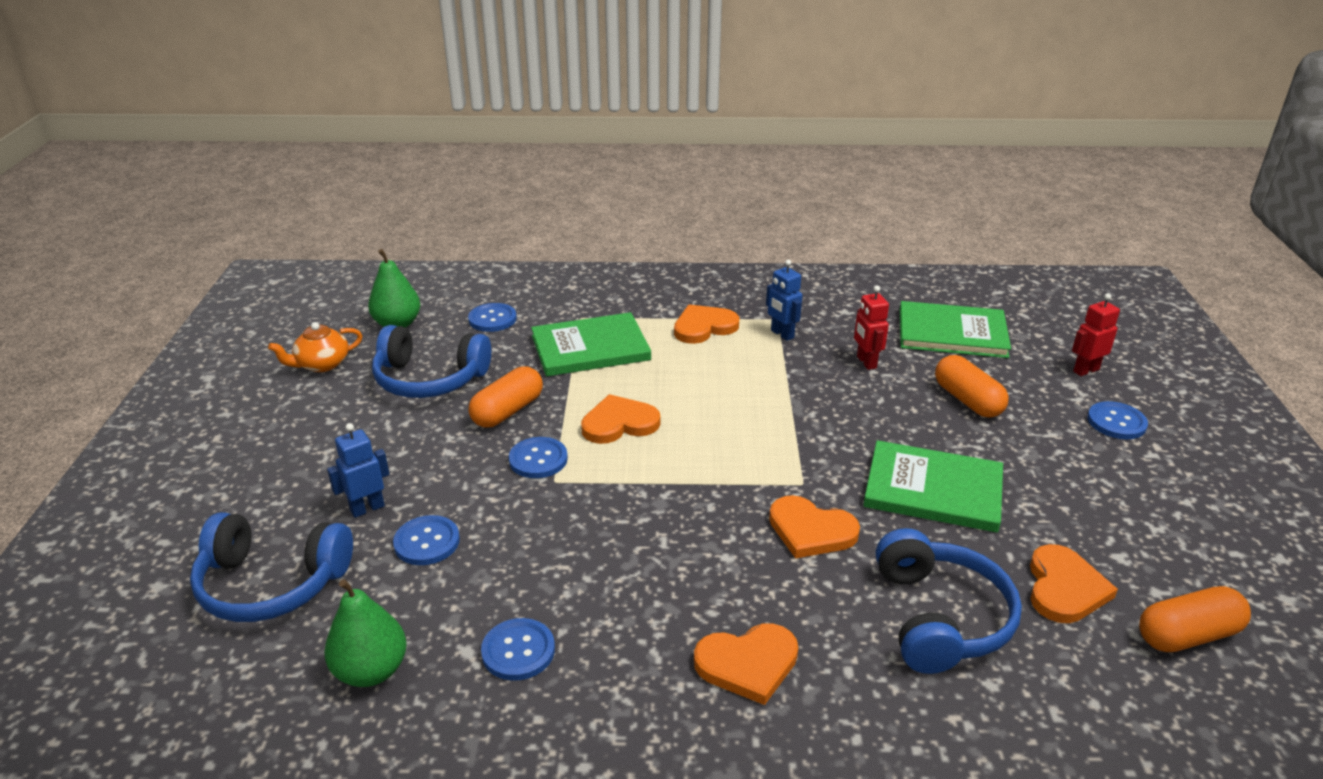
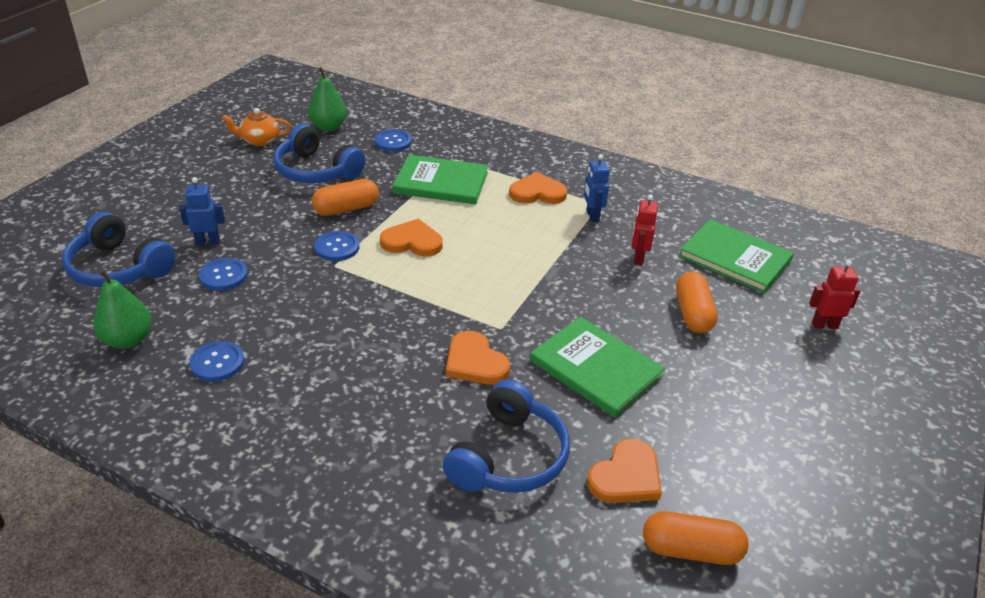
camera: 25 degrees right, 5 degrees up
(748, 664) = (348, 430): orange heart -> none
(1116, 422) = (807, 374): blue button -> none

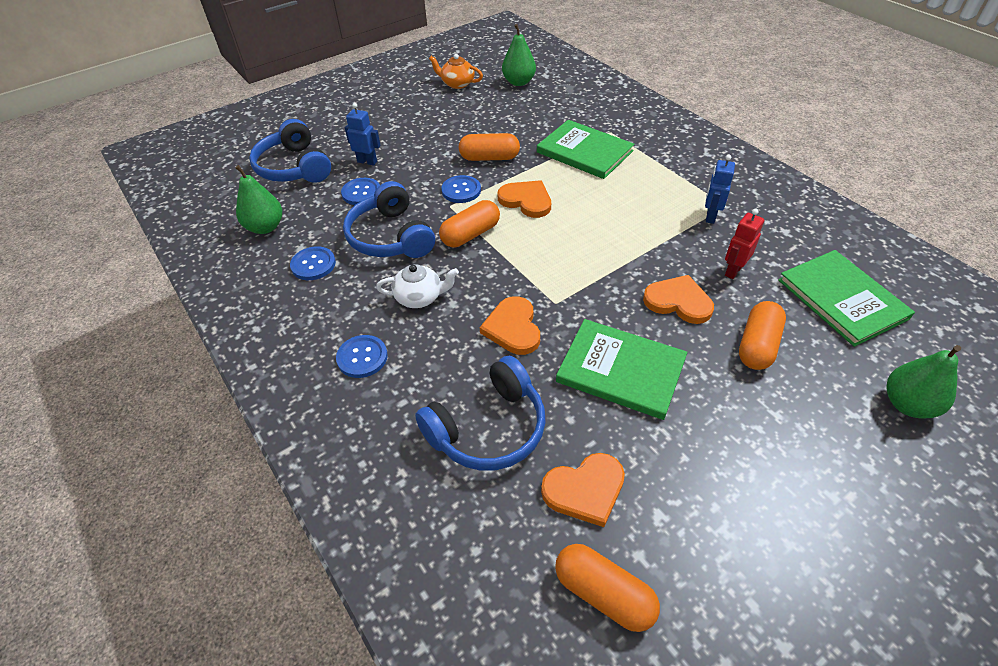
camera: 30 degrees right, 10 degrees up
(316, 171) = (485, 119): blue headphones -> blue headphones (390, 237)
(361, 361) = (420, 297): none -> white teapot
(375, 288) = (470, 234): none -> orange capsule
(393, 142) = (565, 105): blue button -> blue button (362, 357)
(537, 192) = (669, 180): orange heart -> orange heart (678, 302)
(595, 368) = (621, 370): green book -> green book turned 45 degrees counterclockwise
(824, 325) = (907, 404): red robot -> green pear

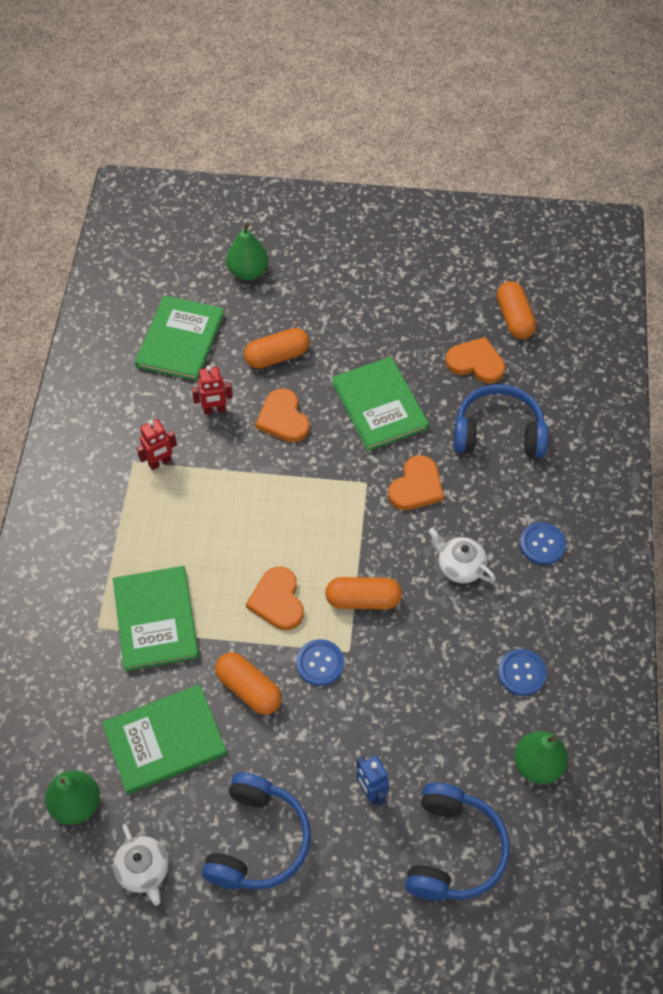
camera: 140 degrees left, 10 degrees up
(361, 193) = (413, 741): blue button -> none
(390, 237) = (432, 653): blue headphones -> blue headphones (258, 841)
(457, 83) = (144, 870): orange teapot -> white teapot
(507, 118) = (165, 740): none -> green book
(710, 216) = (160, 462): blue robot -> red robot

